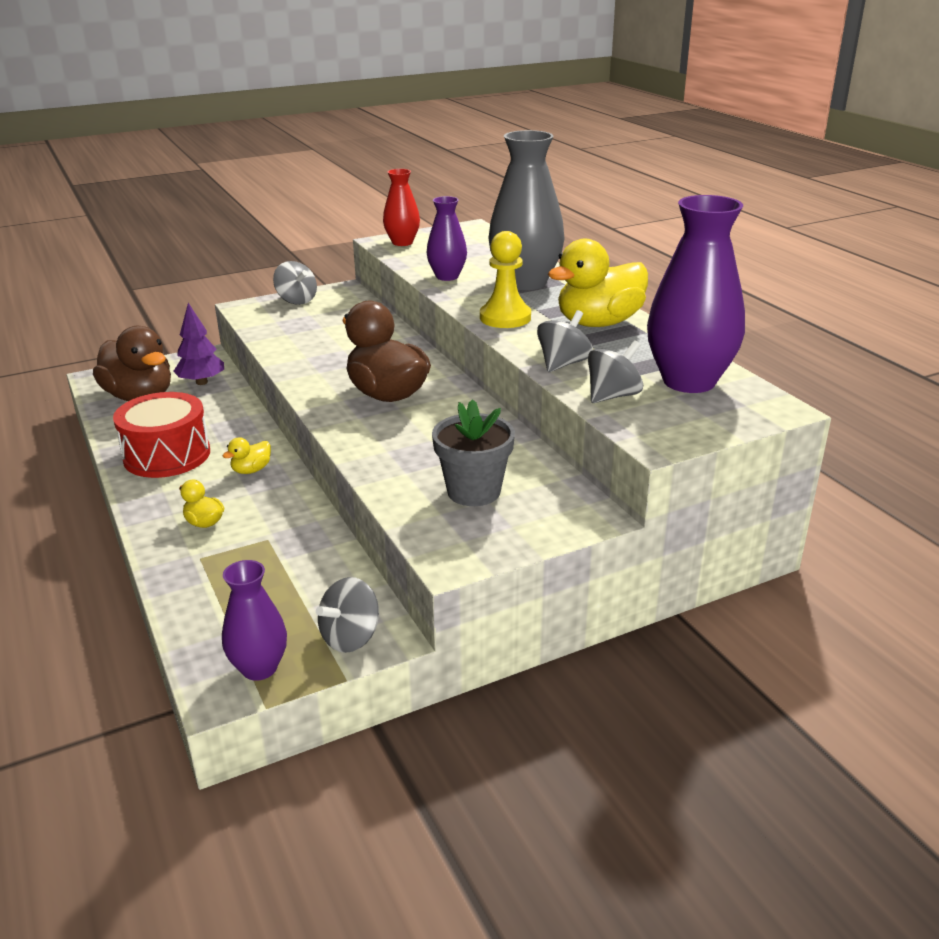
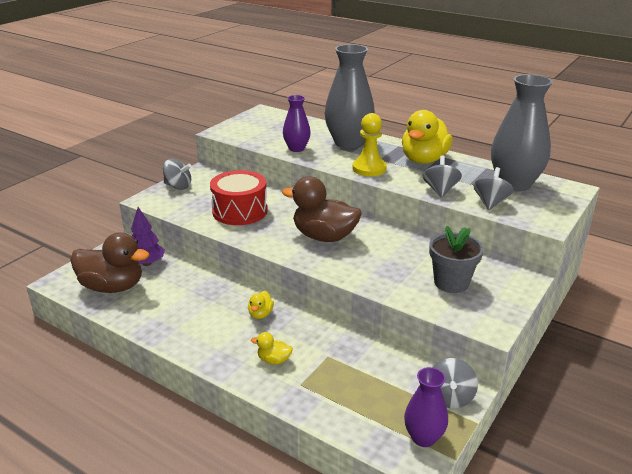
camera: 30 degrees left, 0 degrees up
(167, 455) = (188, 323): red drum -> red drum (240, 211)
(402, 242) = (234, 130): red vase -> none
(689, 381) = (514, 184): purple vase -> grey vase

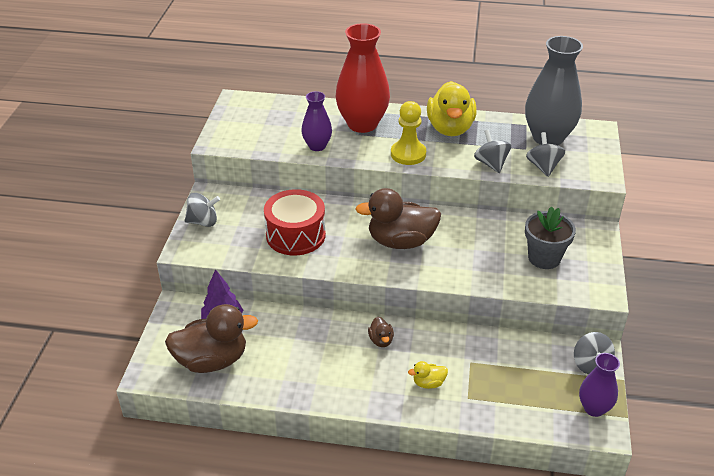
camera: 25 degrees left, 10 degrees up
(260, 314) = (381, 340): yellow duck -> brown duck
(348, 143) = (362, 124): grey vase -> red vase

